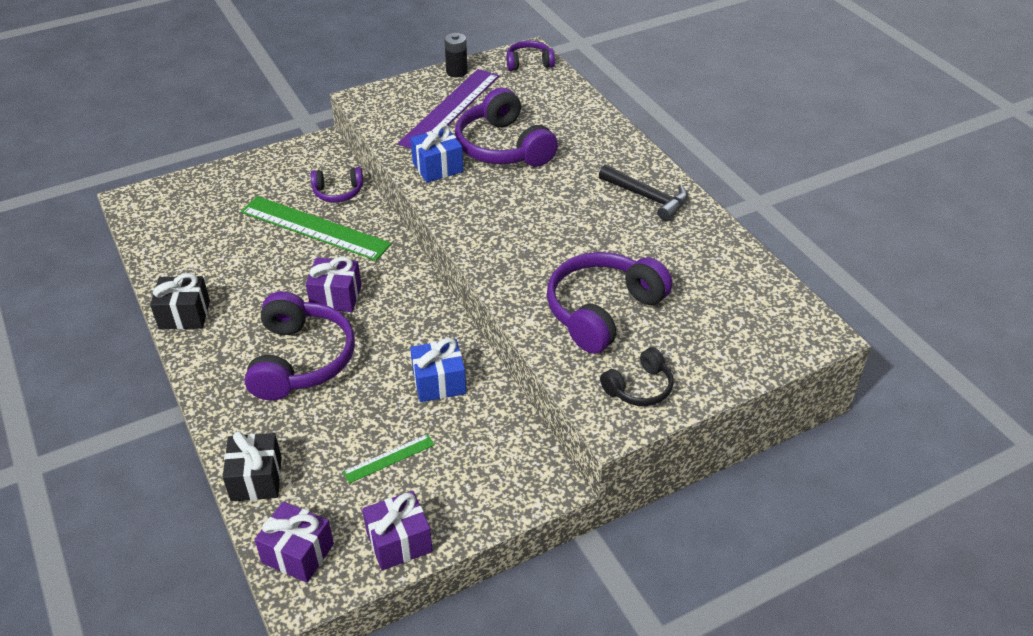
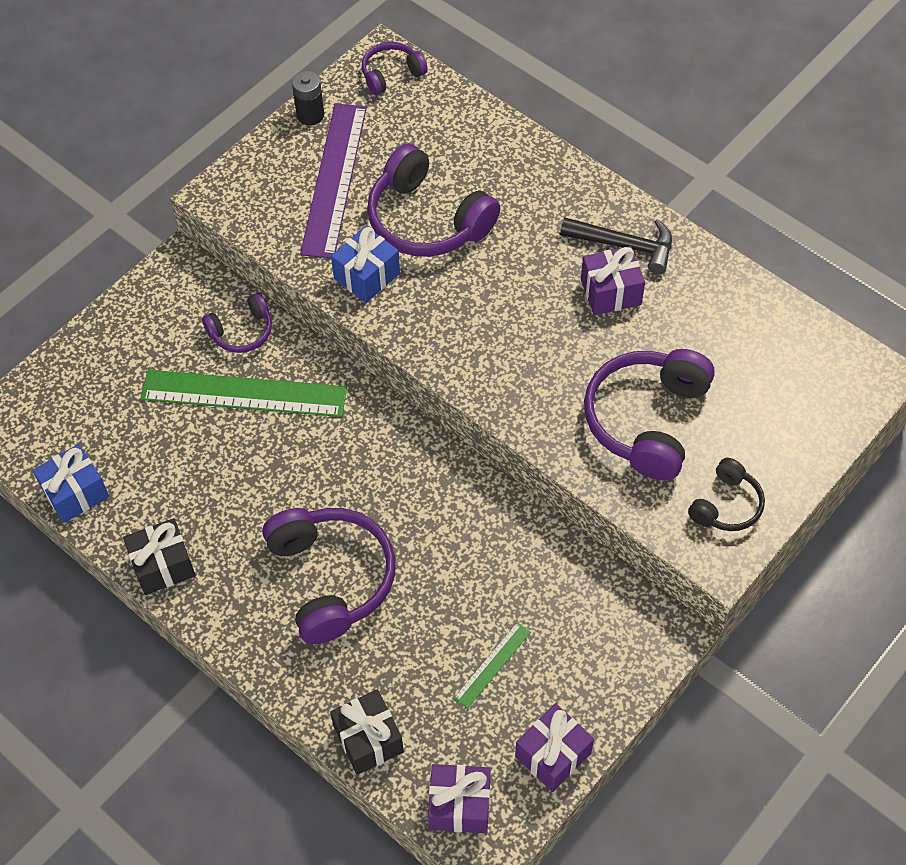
camera: 20 degrees left, 15 degrees up
(336, 297) = (323, 482): purple gift -> purple gift (610, 292)
(439, 382) = (496, 554): blue gift -> blue gift (75, 493)

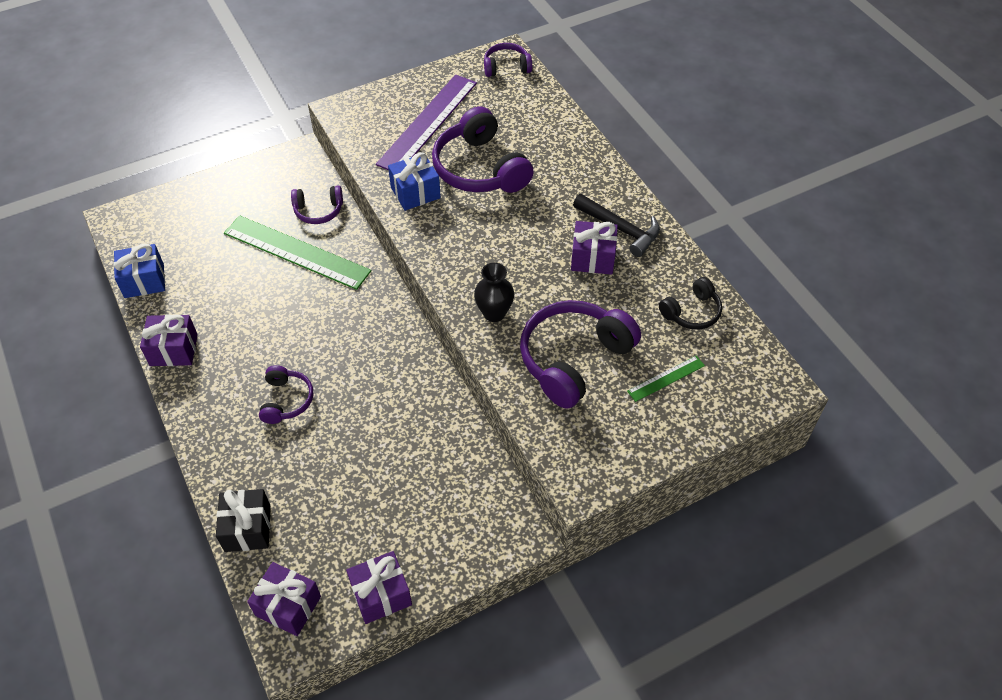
camera: 20 degrees right, 5 degrees down
(163, 565) = (174, 350): black gift -> purple gift
(310, 115) = (434, 77): black battery -> none
(331, 578) = (286, 400): purple headphones -> purple headphones, size x0.54
(492, 665) = (371, 507): green ruler -> green ruler (666, 378)
(533, 395) = (494, 313): none -> black vase
(726, 505) = (606, 444): black headphones -> black headphones (691, 312)

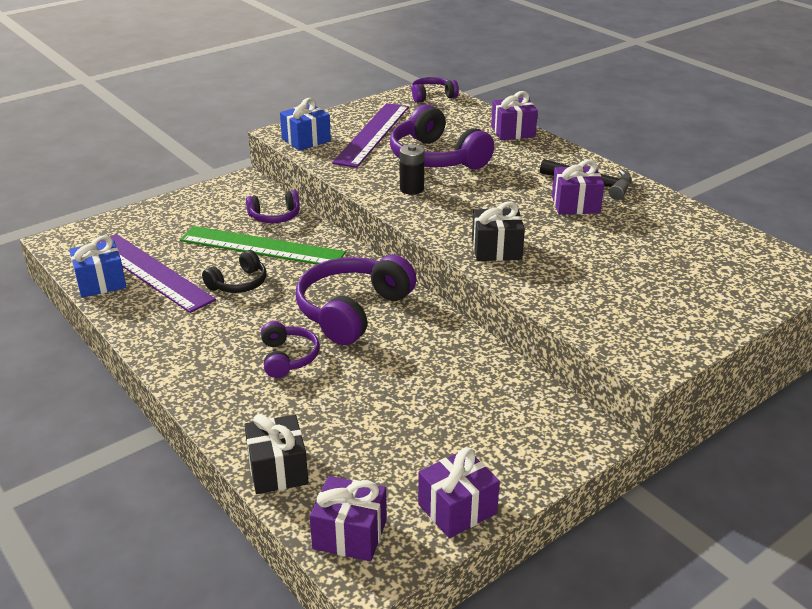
camera: 10 degrees left, 20 degrees down
(174, 350) = (148, 331): purple gift -> purple gift (513, 132)
(190, 272) = (151, 272): none -> purple ruler
(415, 193) = (379, 178): blue gift -> blue gift (306, 140)
(441, 213) = (411, 189): none -> black battery
(494, 313) = (496, 249): black vase -> black gift
(574, 359) = (593, 273): purple headphones -> purple headphones (352, 311)
(666, 378) = (693, 277): green ruler -> none
(691, 312) = (691, 230): black headphones -> black headphones (239, 283)

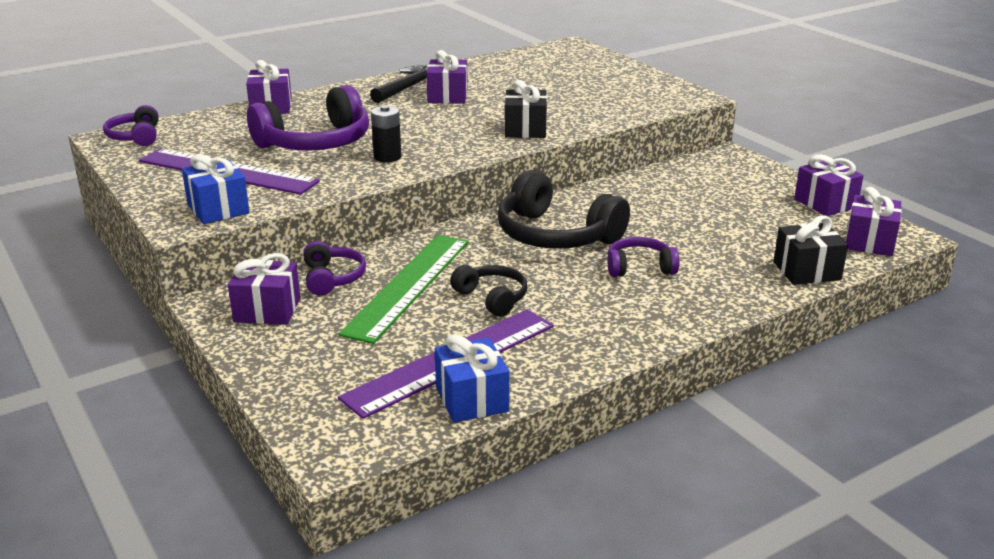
camera: 85 degrees left, 5 degrees down
(231, 199) = (267, 310): none -> purple gift
(352, 311) = (556, 235): purple headphones -> black headphones

